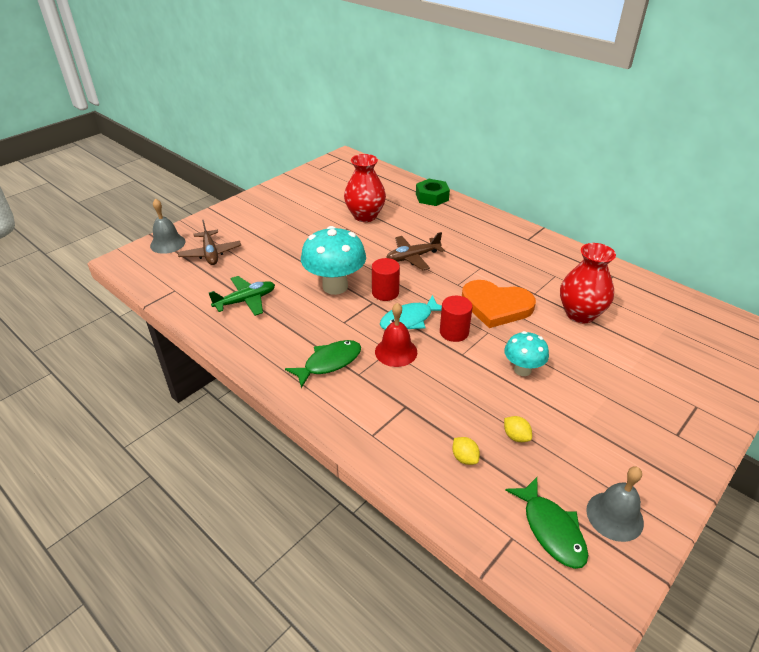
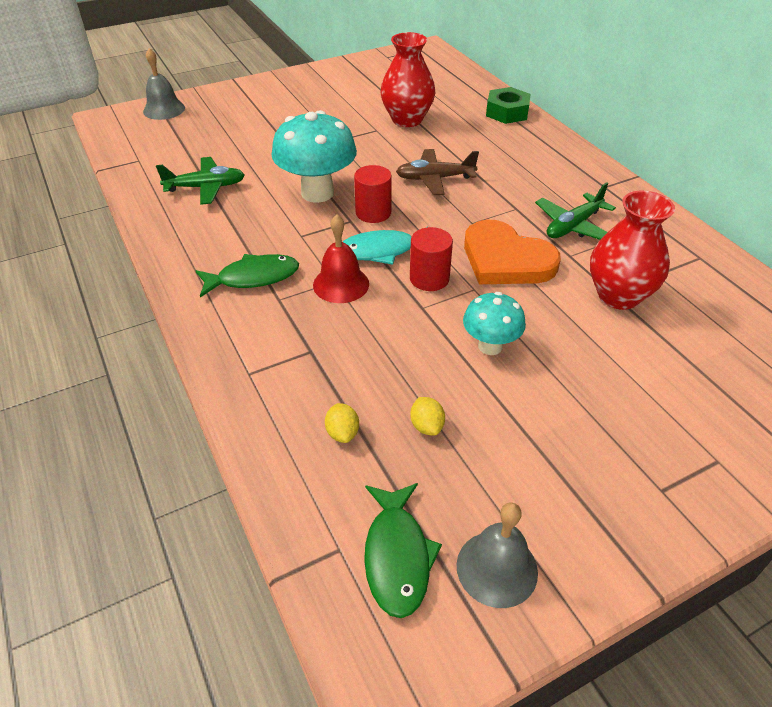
camera: 20 degrees right, 5 degrees up
(210, 253) = (202, 128): brown plane -> none
(524, 272) = (573, 226): none -> green plane

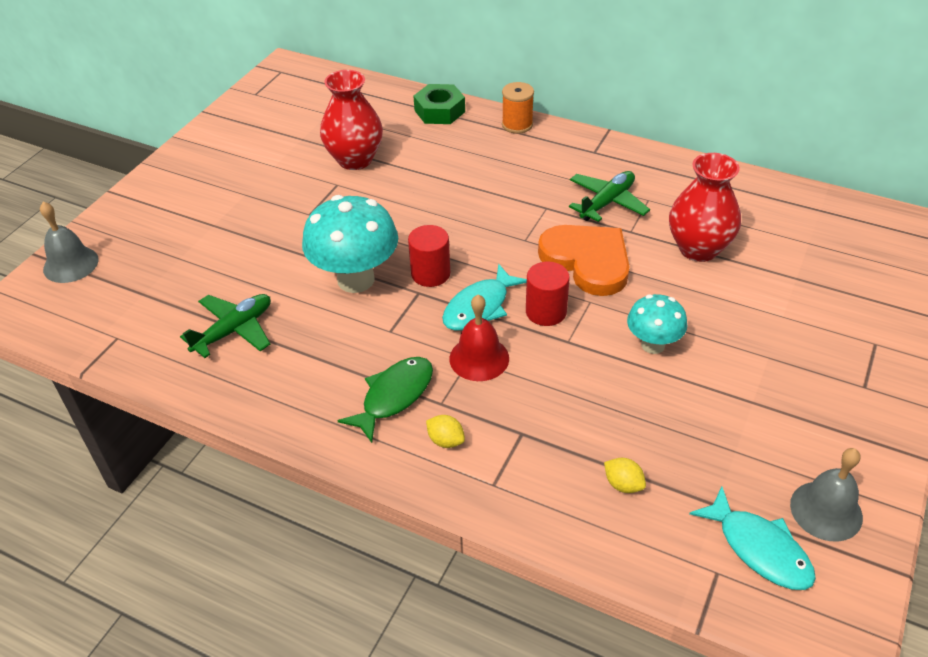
camera: 35 degrees left, 0 degrees up
(397, 556) = (759, 548): green fish -> turquoise fish
(426, 426) = (676, 439): yellow lemon -> yellow lemon (446, 440)
(435, 179) = (448, 211): brown plane -> none
(506, 259) = (587, 261): orange heart -> orange heart turned 135 degrees counterclockwise
(559, 143) = (517, 125): none -> orange spool
(573, 226) = (607, 202): green plane -> green plane turned 150 degrees counterclockwise

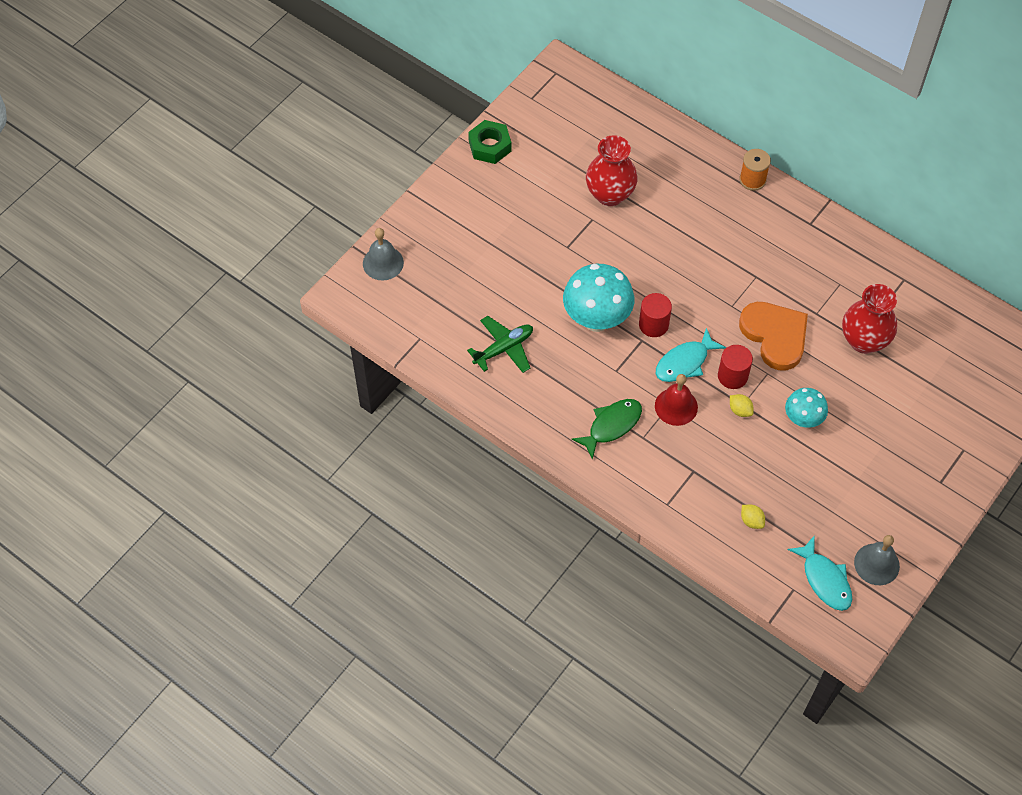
camera: 10 degrees right, 15 degrees up
(439, 111) = (689, 150): green nut -> green nut (489, 146)
(446, 440) = (641, 466): yellow lemon -> yellow lemon (740, 410)
(607, 202) = (806, 281): green plane -> none

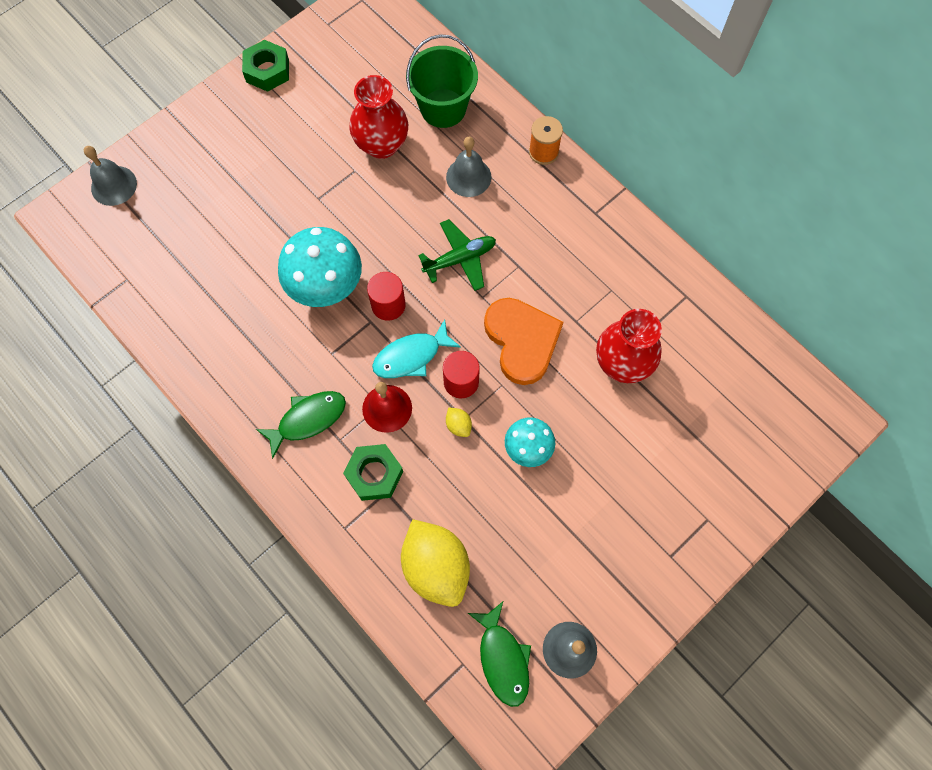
camera: 10 degrees right, 10 degrees up
(504, 348) = (214, 306): green plane -> green plane (460, 259)
(655, 156) = (443, 108): none -> green bucket
(680, 459) = (374, 474): none -> green nut
(693, 210) = (468, 177): none -> grey bell
(751, 521) = (436, 567): yellow lemon -> yellow lemon, size x2.49
(824, 580) = (503, 659): turquoise fish -> green fish

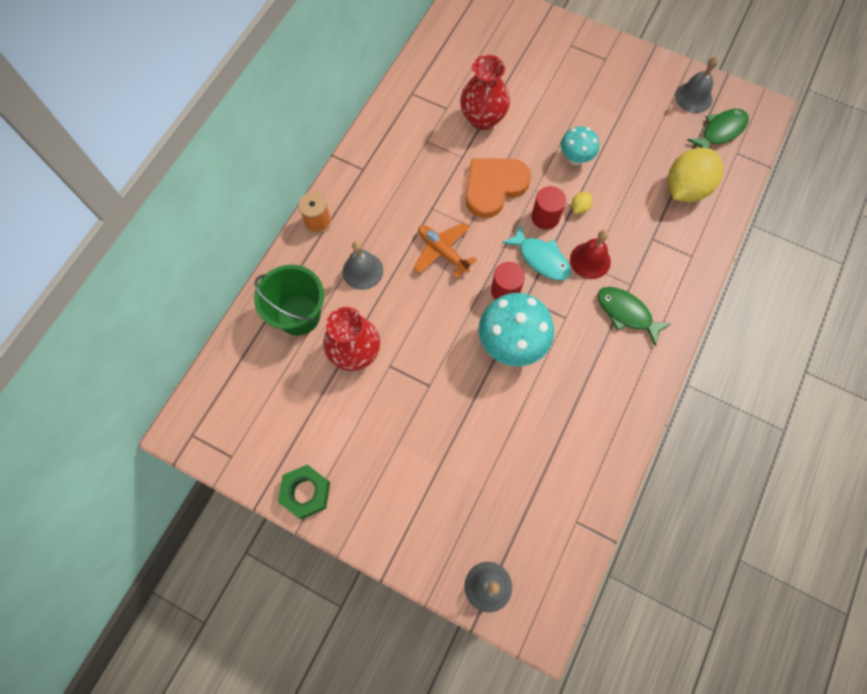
camera: 110 degrees left, 0 degrees up
(374, 474) = (643, 250): green nut -> none
(460, 259) = (442, 252): green plane -> orange plane

